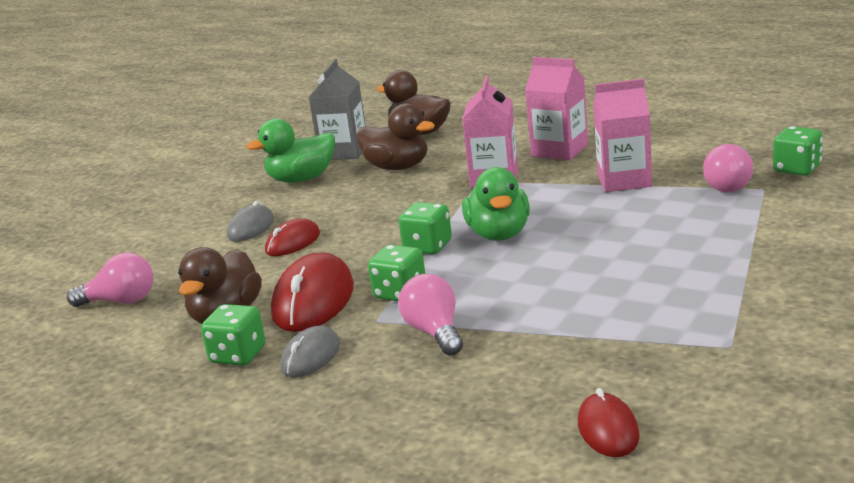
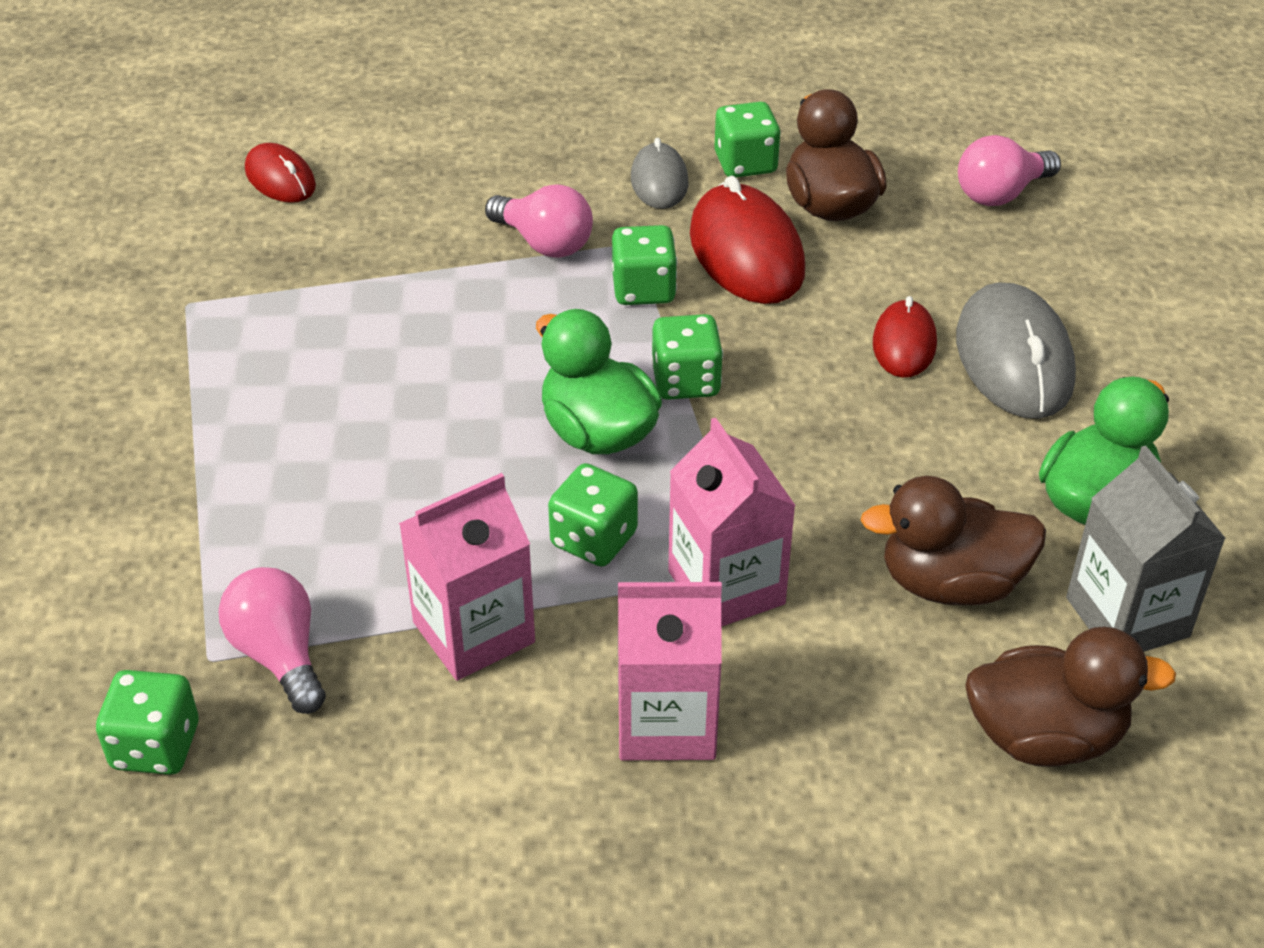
camera: 145 degrees right, 20 degrees up
(251, 228) = (1013, 359): grey mouse -> grey mouse, size x1.72
(540, 199) = (594, 539): none -> green dice

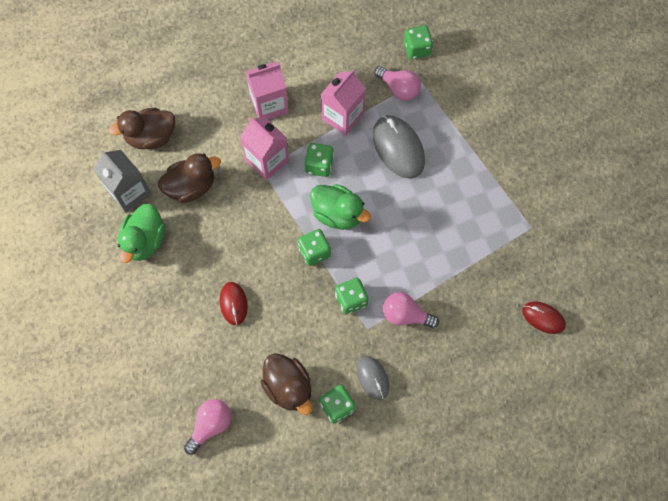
camera: 160 degrees right, 25 degrees up
(746, 252) = (316, 339): red mouse -> none
(1013, 359) = (187, 310): grey mouse -> grey mouse (398, 148)

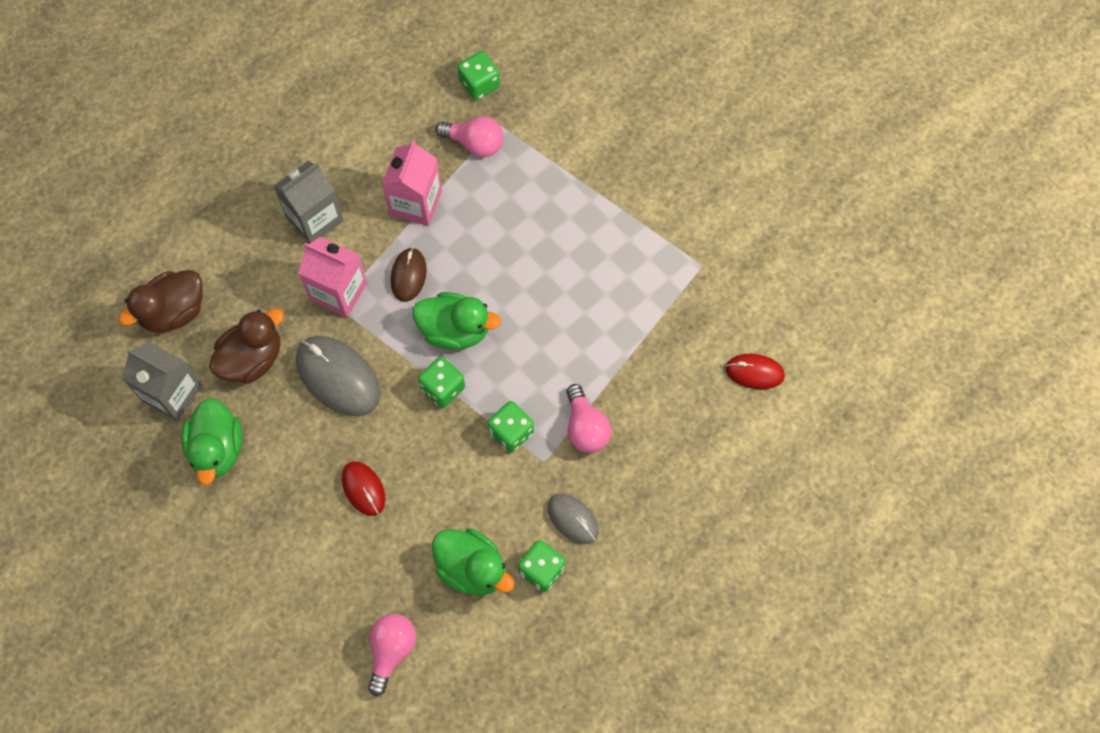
camera: 20 degrees left, 0 degrees up
(269, 105) = (314, 218): pink carton -> grey carton
(288, 387) = (472, 568): brown duck -> green duck
(319, 165) = (408, 275): green dice -> brown mouse
(398, 148) = (501, 220): grey mouse -> grey mouse (338, 377)
(405, 315) = (585, 427): pink light bulb -> pink light bulb turned 105 degrees counterclockwise

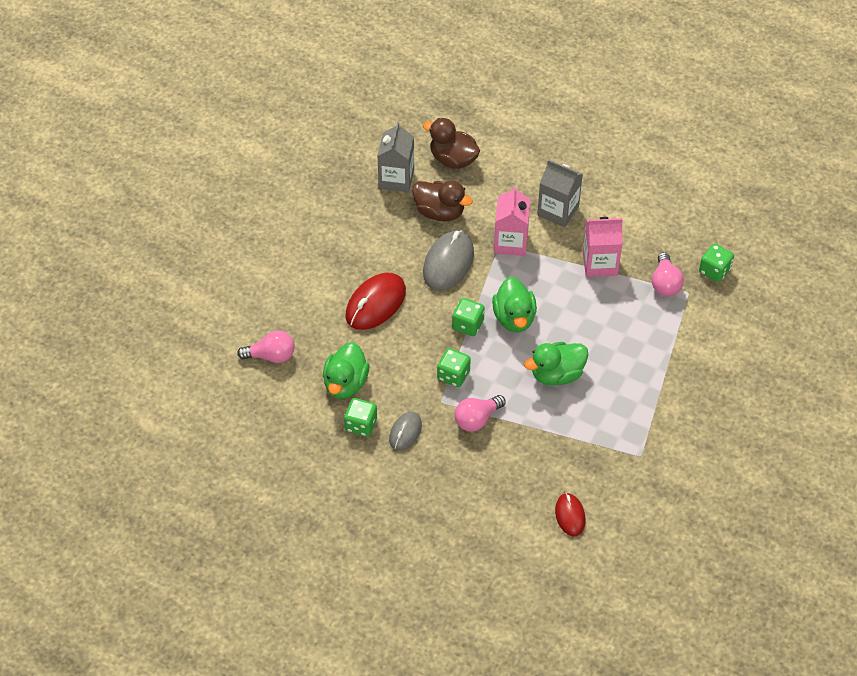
camera: 70 degrees right, 15 degrees down
(217, 449) = (369, 216): green duck -> green duck (556, 374)
(363, 489) = (375, 303): red mouse -> red mouse, size x1.72
(408, 275) = (542, 278): brown mouse -> none

